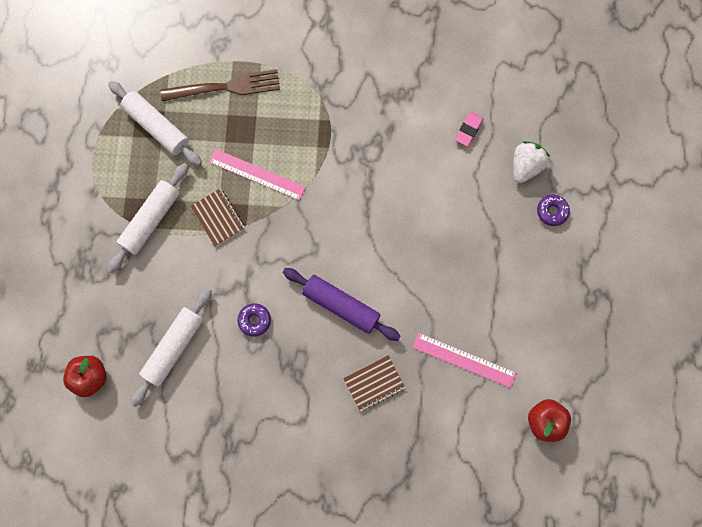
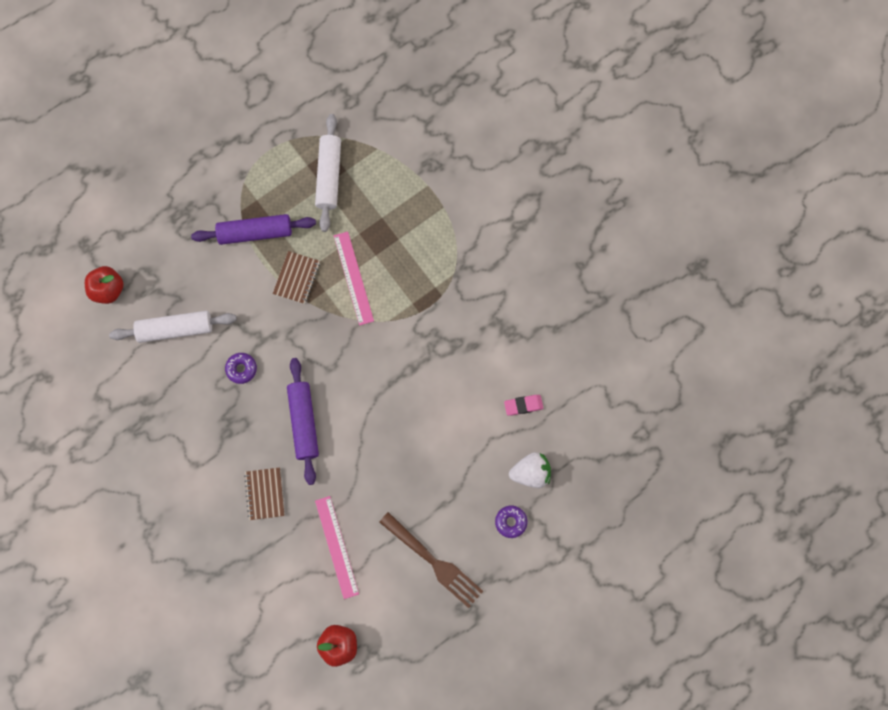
camera: 50 degrees right, 0 degrees up
(151, 220) = (255, 232): white rolling pin -> purple rolling pin
(225, 87) = (402, 197): brown fork -> brown fork (433, 561)
(374, 383) = (265, 494): brown notebook -> brown notebook turned 60 degrees clockwise

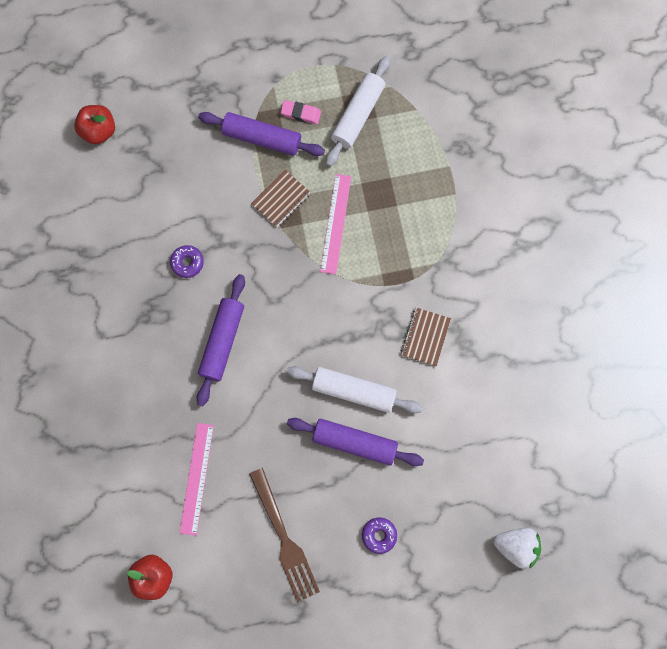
camera: 25 degrees right, 0 degrees up
(175, 329) = (143, 196): white rolling pin -> white rolling pin (354, 391)
(265, 494) = (152, 394): brown notebook -> brown notebook (425, 337)
(455, 455) = (354, 442): none -> purple rolling pin
(523, 405) = (445, 424): pink eraser -> pink eraser (301, 113)
(530, 472) = (421, 495): white strawberry -> white strawberry (516, 546)

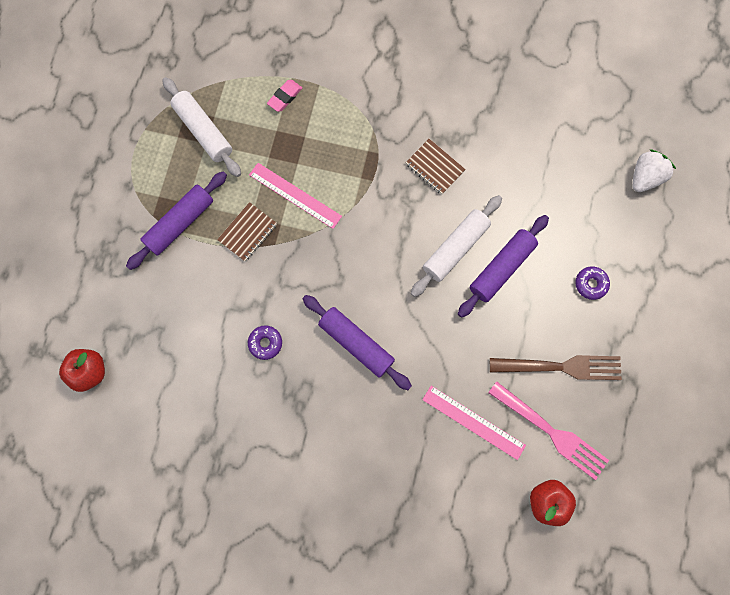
camera: 65 degrees left, 0 degrees up
(218, 553) = (550, 431): none -> pink fork
(281, 199) = (248, 232): brown notebook -> brown notebook turned 60 degrees clockwise
(301, 113) = (175, 179): pink eraser -> pink eraser (285, 97)

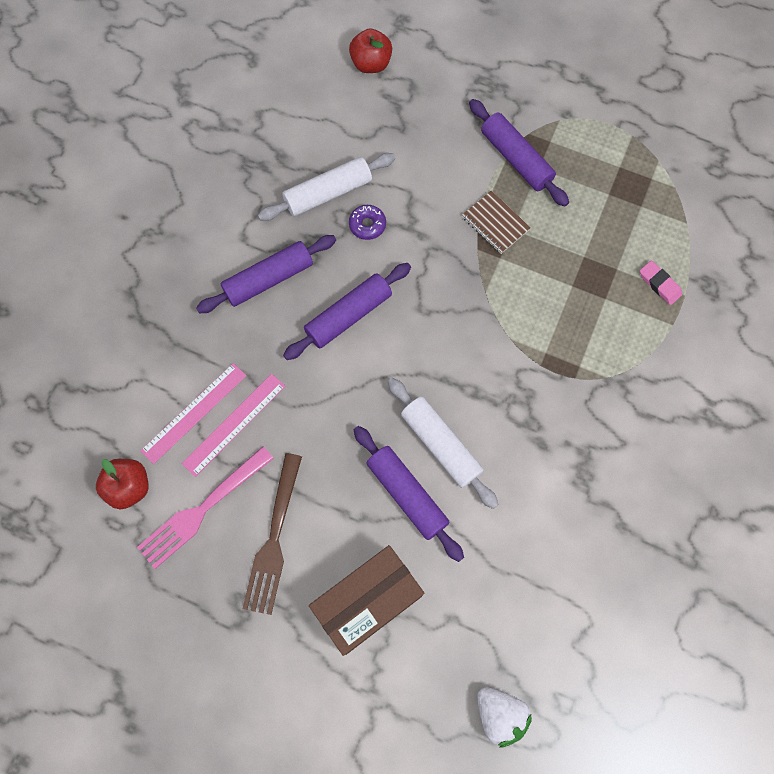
camera: 100 degrees right, 5 degrees down
(203, 131) = (623, 193): white rolling pin -> white rolling pin (328, 193)
(295, 195) = (533, 278): pink ruler -> pink ruler (194, 412)
(333, 422) = (268, 279): none -> purple rolling pin
(435, 167) = (548, 441): brown notebook -> none
(590, 284) = (367, 601): purple donut -> brown box

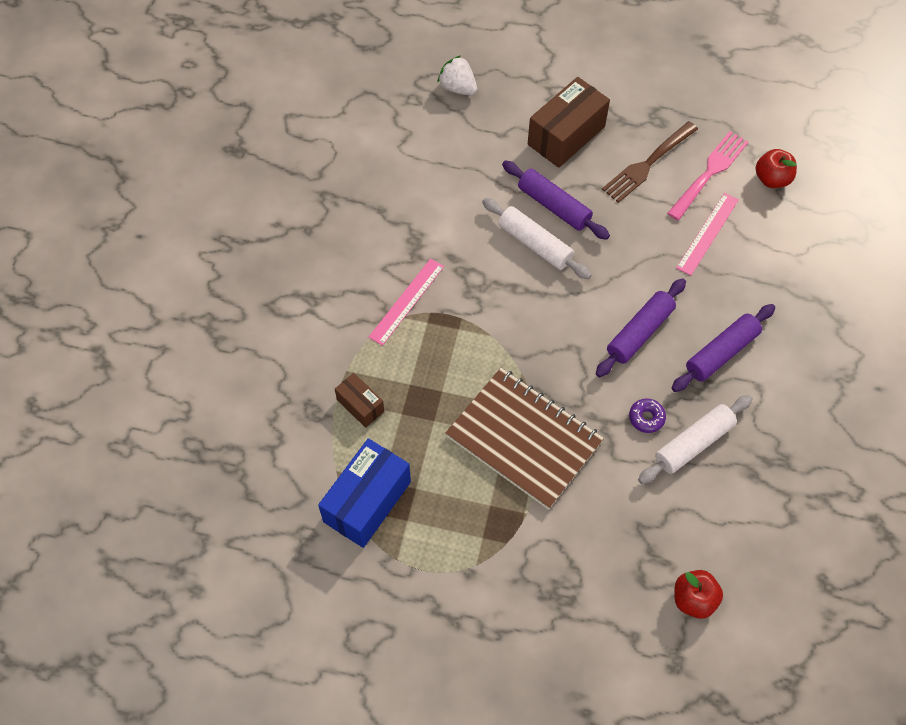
camera: 170 degrees right, 10 degrees down
(194, 412) = (743, 237): pink ruler -> pink ruler (407, 301)
(274, 538) = (648, 163): brown fork -> brown fork turned 135 degrees counterclockwise
(495, 223) = (524, 439): brown notebook -> brown notebook, size x2.29
(516, 159) = (515, 511): purple rolling pin -> none
(657, 189) = (367, 501): none -> blue box
(659, 284) = (360, 405): pink eraser -> brown box

